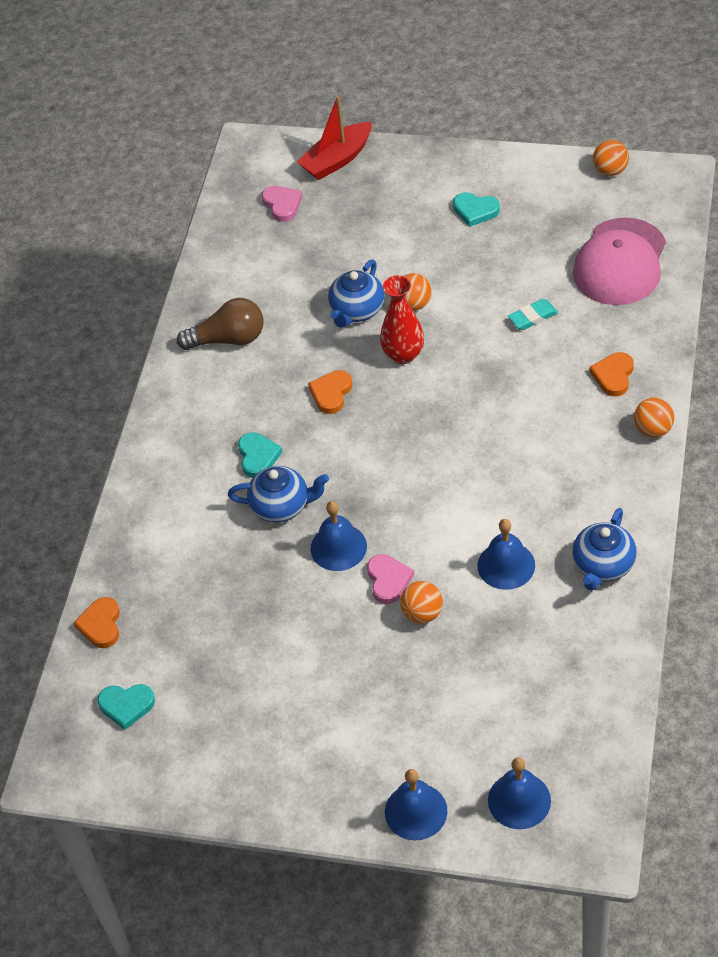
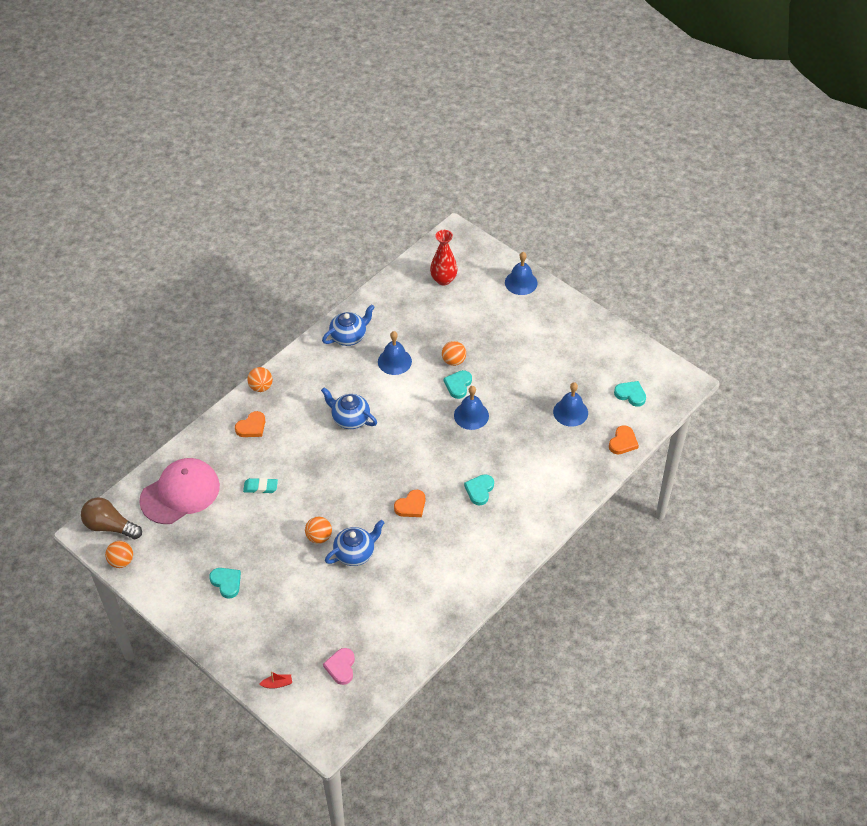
camera: 155 degrees left, 0 degrees up
(228, 339) = (446, 579): brown light bulb -> brown light bulb (110, 526)
(281, 506) = (486, 454): blue teapot -> blue teapot (350, 419)
(337, 160) = (277, 684): red boat -> red boat, size x0.44
(388, 580) = (458, 385): pink heart -> turquoise heart
(403, 354) = (351, 507): red vase -> red vase (443, 279)
(519, 800) = (472, 264): blue bell -> blue bell (570, 412)

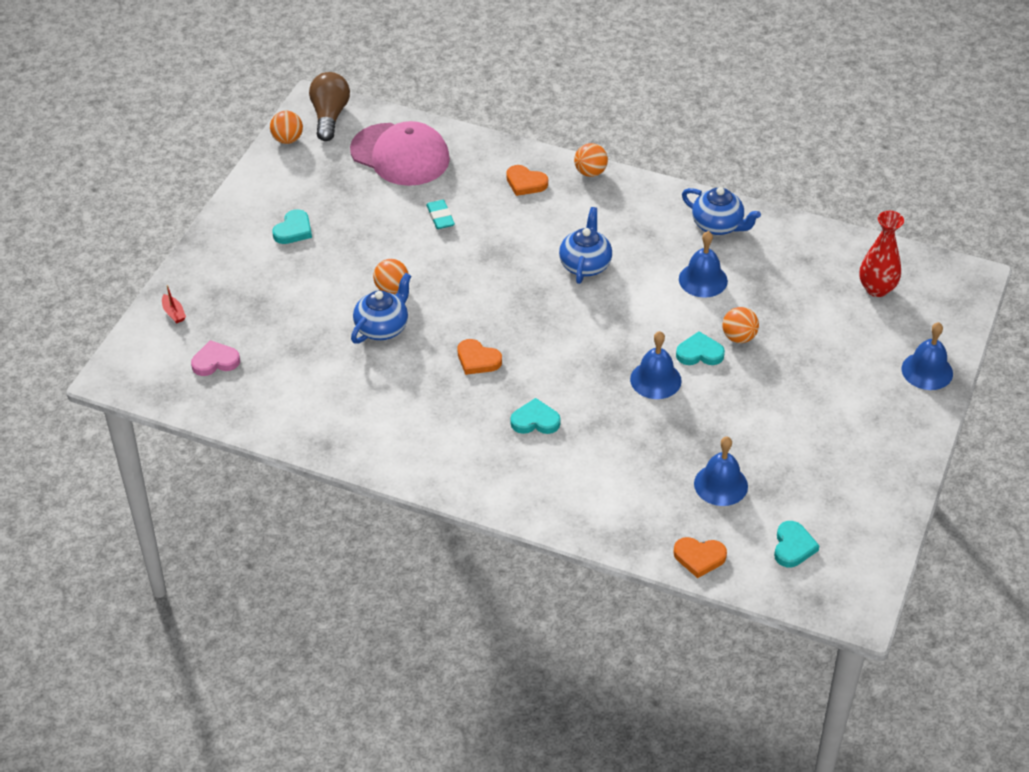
camera: 70 degrees right, 5 degrees down
(355, 553) = (382, 328): blue teapot -> blue teapot turned 90 degrees counterclockwise

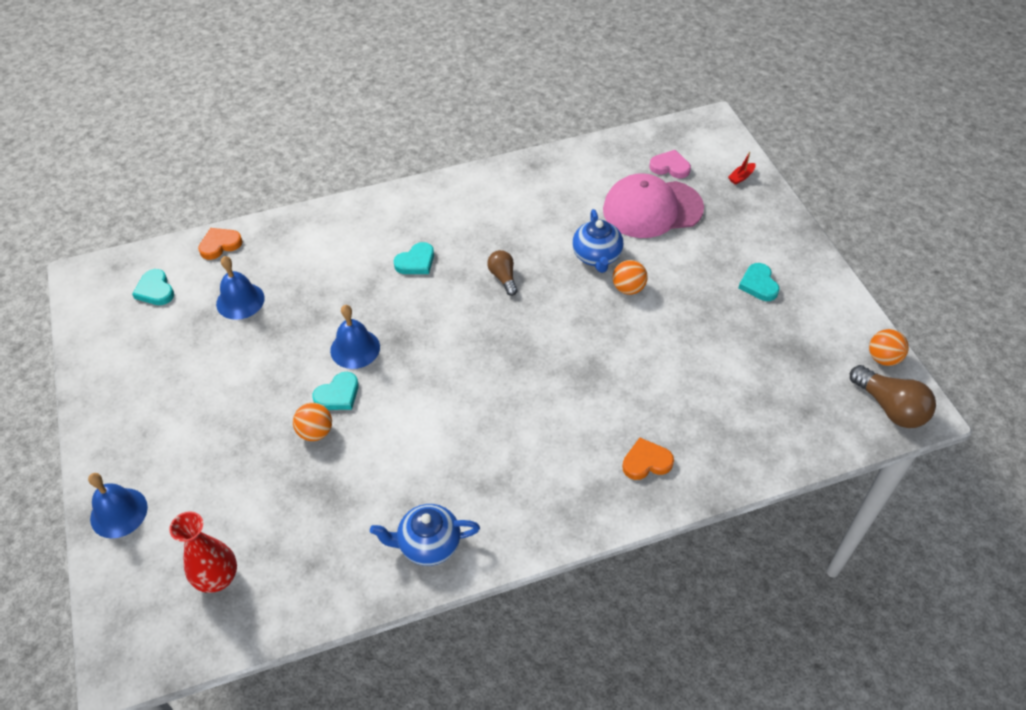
camera: 140 degrees right, 5 degrees up
(174, 313) = (741, 177): red boat -> red boat turned 60 degrees counterclockwise
(215, 361) = (670, 167): pink heart -> pink heart turned 105 degrees counterclockwise
(400, 155) = (781, 411): pink cap -> pink cap (652, 209)
(440, 217) = (671, 374): turquoise eraser -> none
(477, 360) = (503, 277): orange heart -> brown light bulb
(585, 265) = (507, 413): blue teapot -> none
(590, 172) = (604, 519): orange ball -> none
(703, 280) = (392, 470): blue bell -> none

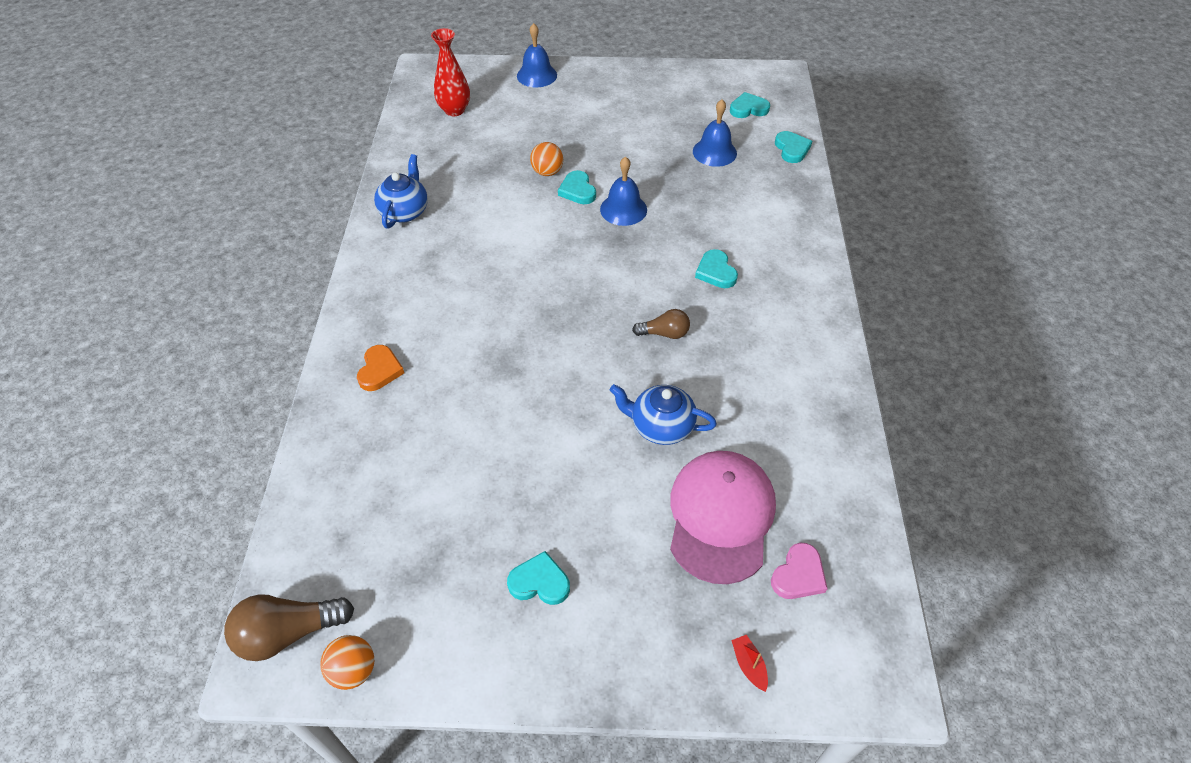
camera: 110 degrees right, 0 degrees up
(220, 245) = (792, 149): orange heart -> turquoise heart
(628, 288) = (598, 438): orange ball -> none

